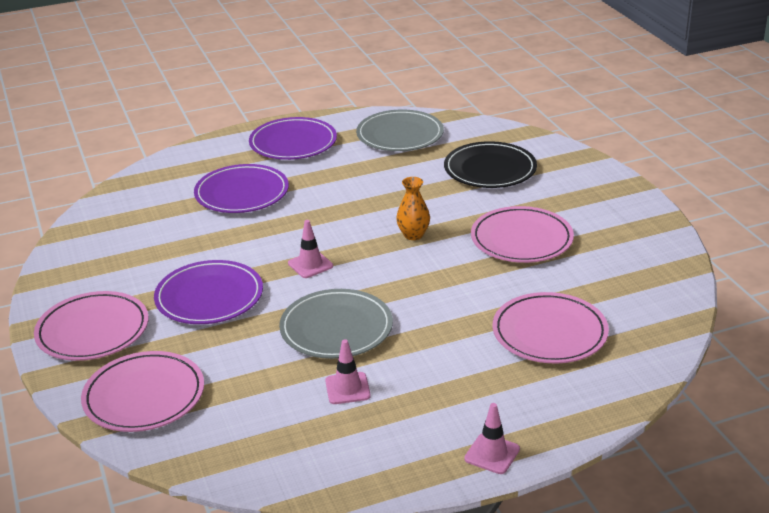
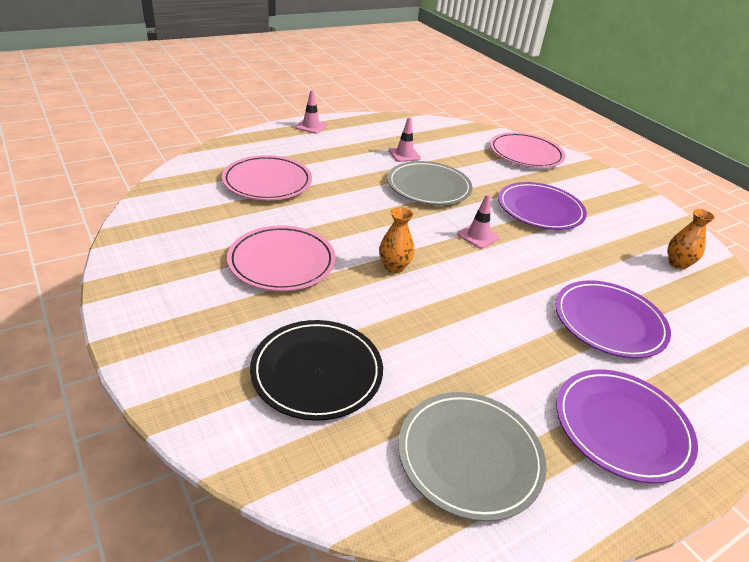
camera: 165 degrees right, 5 degrees up
(93, 331) = (599, 188): pink plate -> none
(113, 237) = (677, 264): none -> orange vase

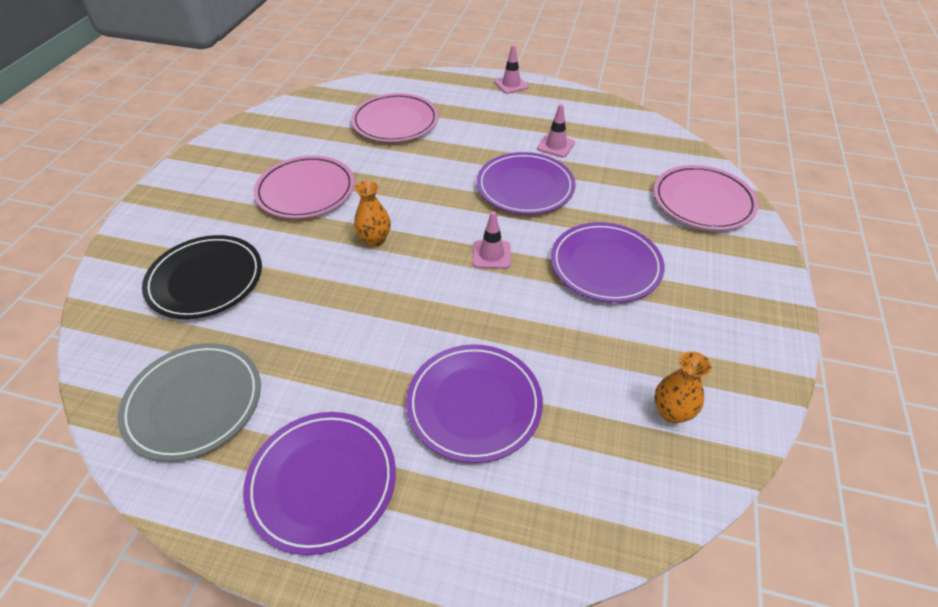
camera: 50 degrees right, 10 degrees up
(428, 187) = (525, 187): grey plate -> purple plate

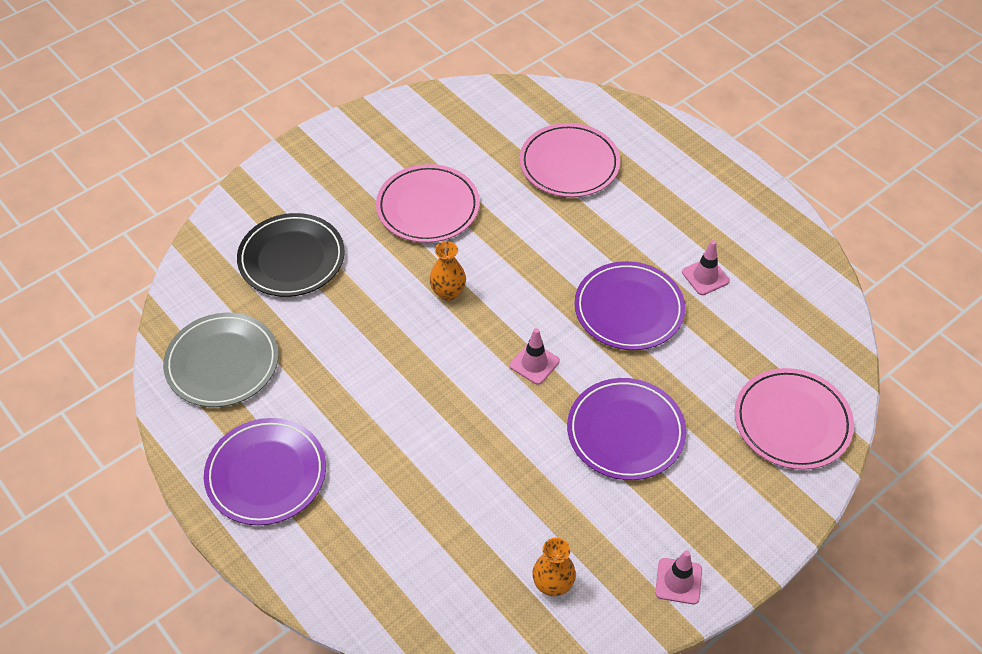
camera: 35 degrees right, 5 degrees up
(474, 404) = (409, 484): purple plate -> none
(511, 84) = (732, 172): pink traffic cone -> pink traffic cone (678, 581)

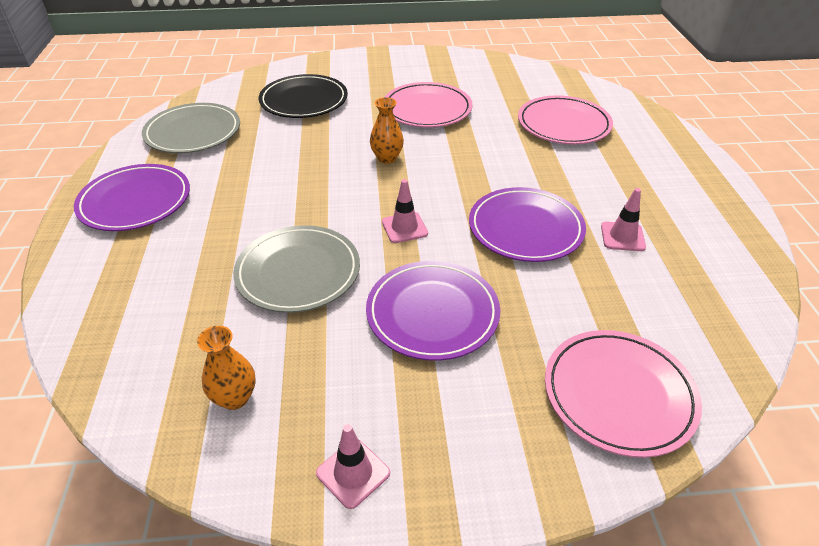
camera: 35 degrees right, 10 degrees down
(491, 457) = (298, 272): none -> grey plate

